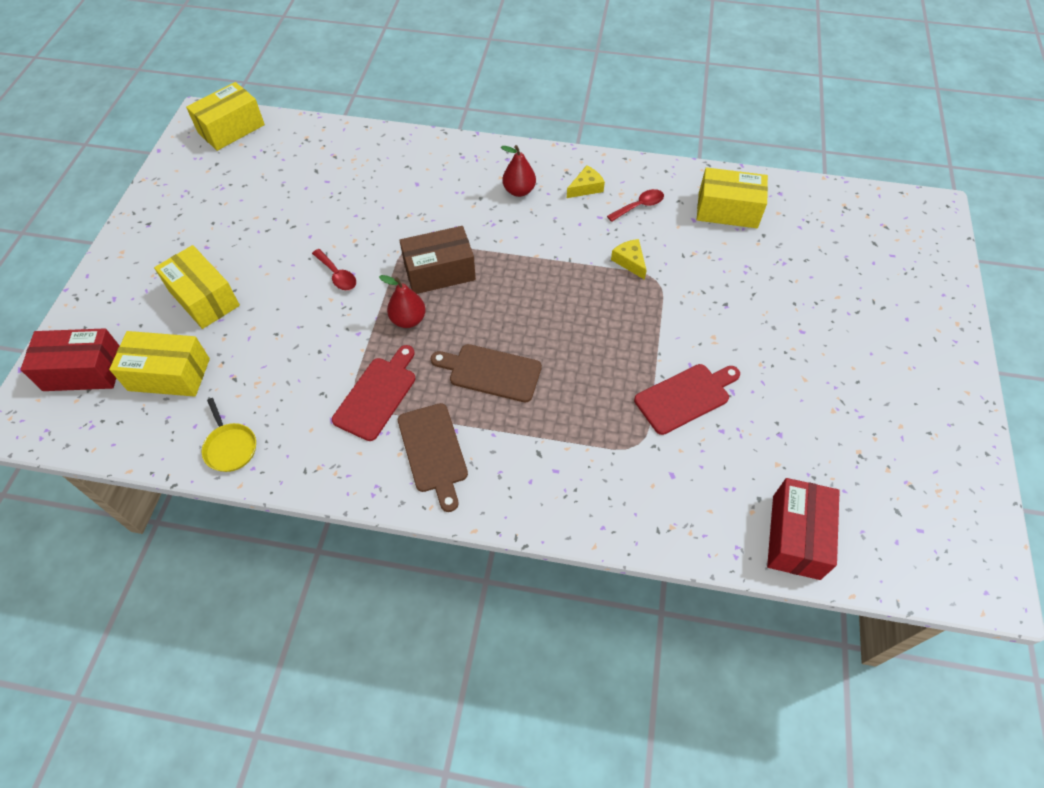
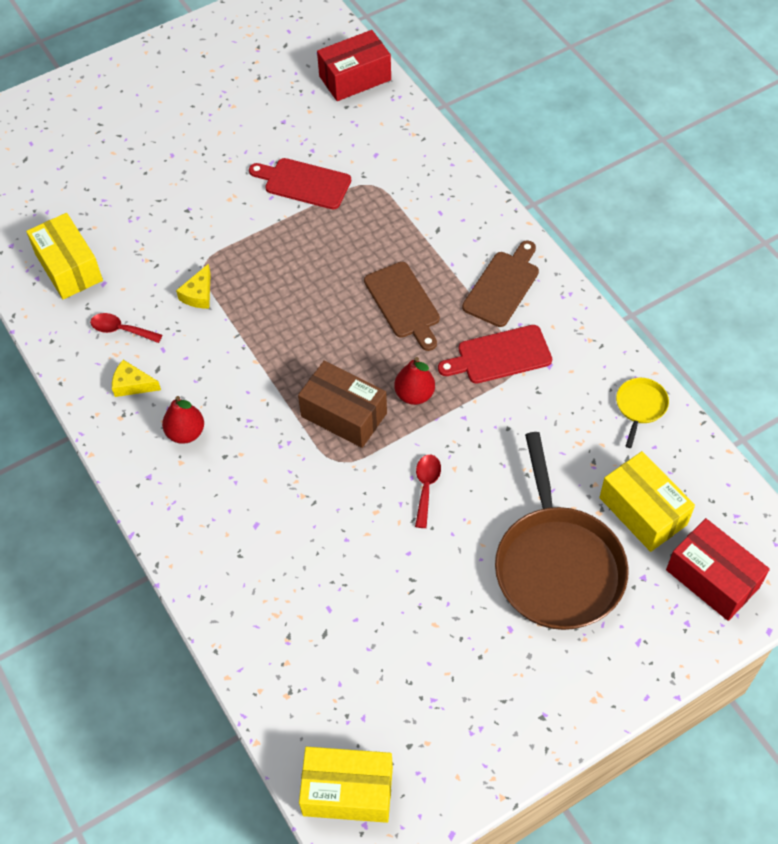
camera: 130 degrees left, 0 degrees up
(204, 298) = (557, 566): yellow box -> brown pan

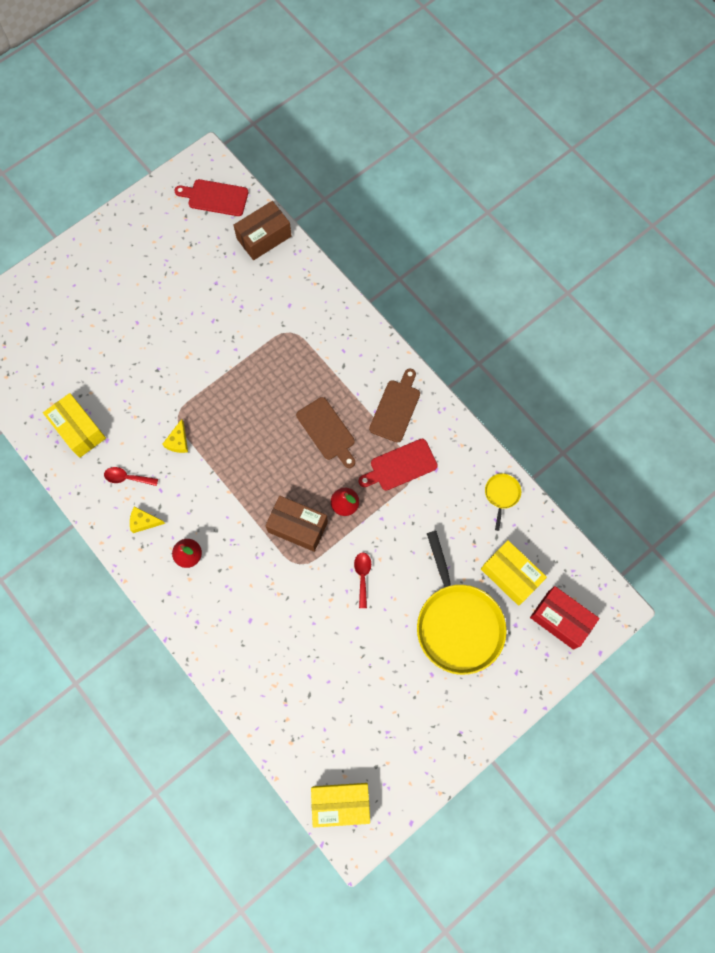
camera: 10 degrees left, 15 degrees up
(304, 183) = (240, 336): red cutting board -> red cutting board (215, 197)
(355, 78) = (264, 237): red box -> brown box
(557, 566) = (458, 624): brown pan -> yellow pan

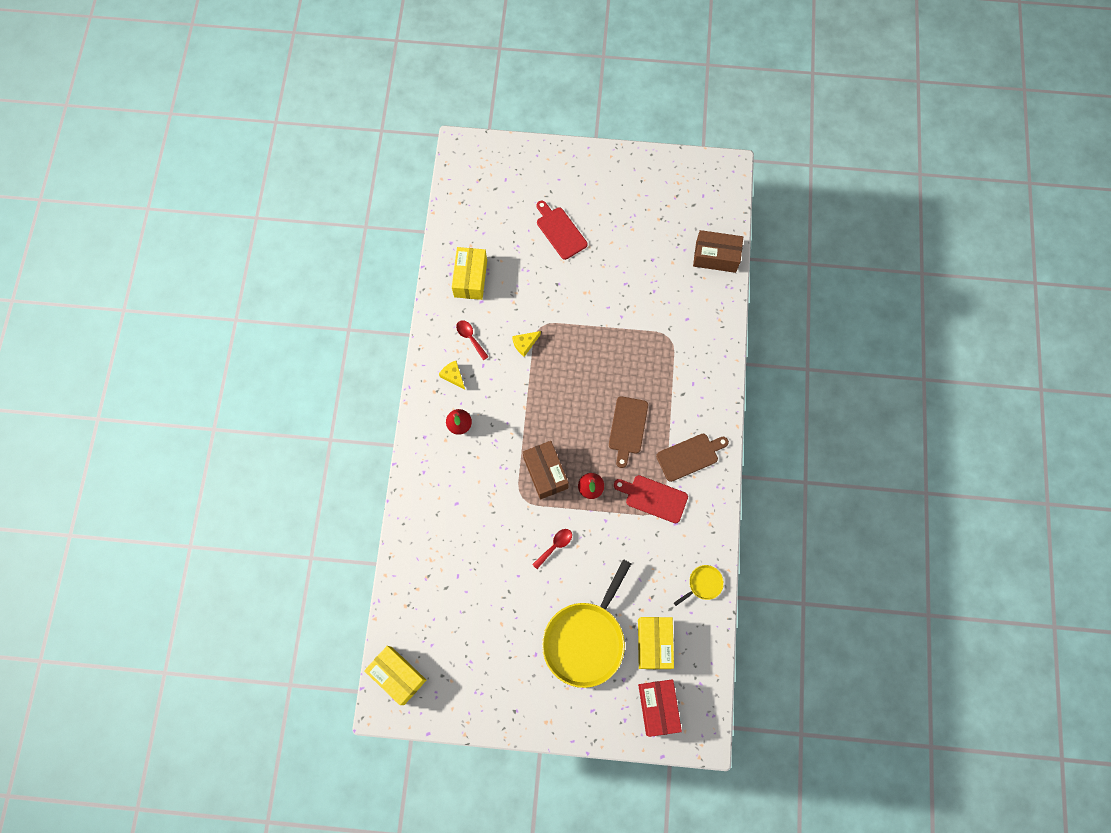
camera: 45 degrees right, 0 degrees up
(215, 197) = (709, 200): red cutting board -> red cutting board (560, 231)

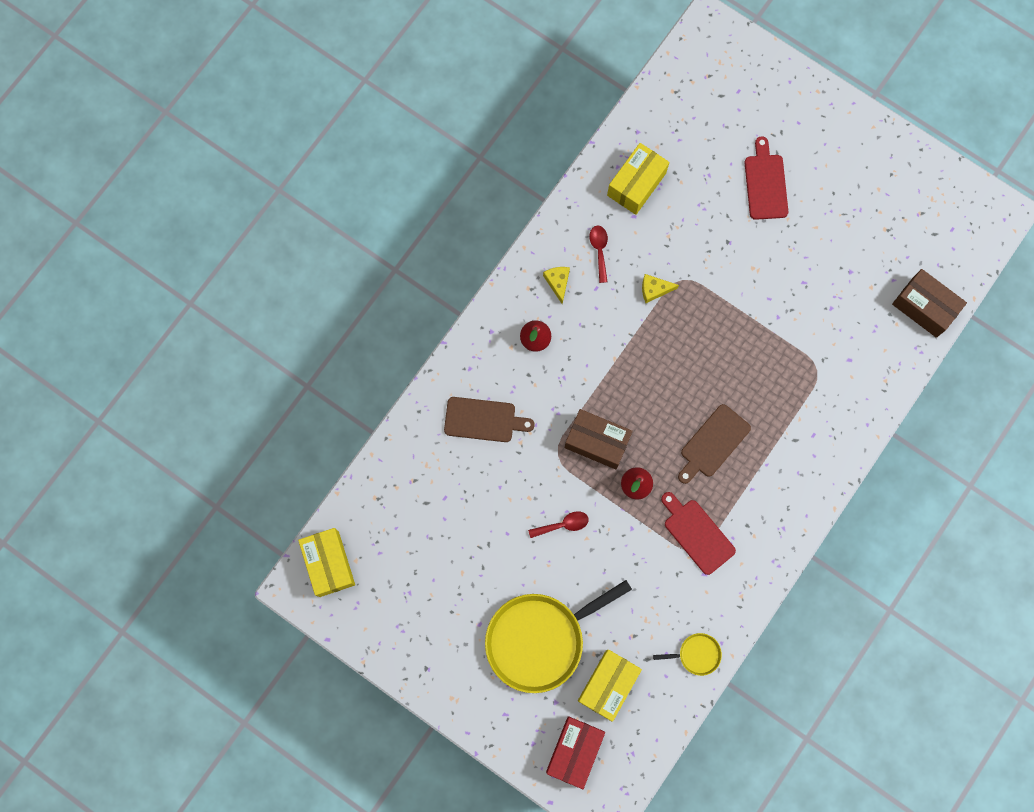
camera: 30 degrees right, 5 degrees up
(545, 473) = (597, 442): brown box -> brown box turned 75 degrees counterclockwise
(689, 456) = (762, 511): brown cutting board -> brown cutting board (483, 420)

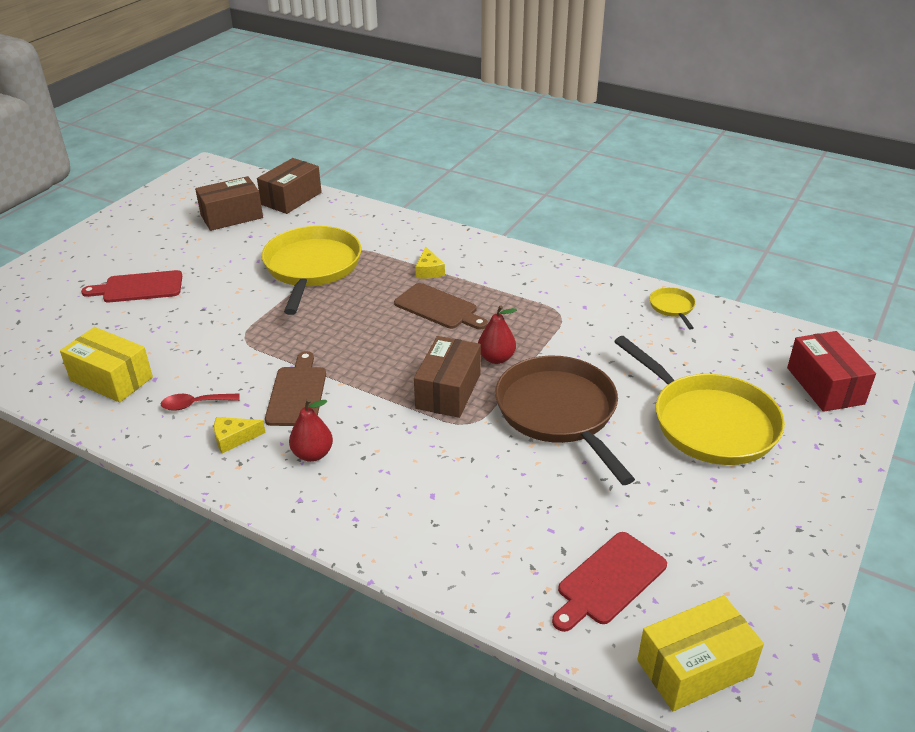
camera: 95 degrees left, 40 degrees down
(483, 420) = (430, 497): brown cutting board -> brown cutting board (297, 393)
(563, 525) = (559, 412): red spoon -> brown pan
(574, 751) = (825, 385): red box -> red box turned 60 degrees clockwise
(608, 685) = (736, 365): yellow box -> none
(654, 289) = (254, 357): yellow cheese -> yellow cheese (429, 270)
(697, 534) = (542, 313): red cutting board -> red cutting board (609, 581)
(788, 332) = (312, 267): none -> yellow pan
(889, 251) = (231, 216): none -> brown box

